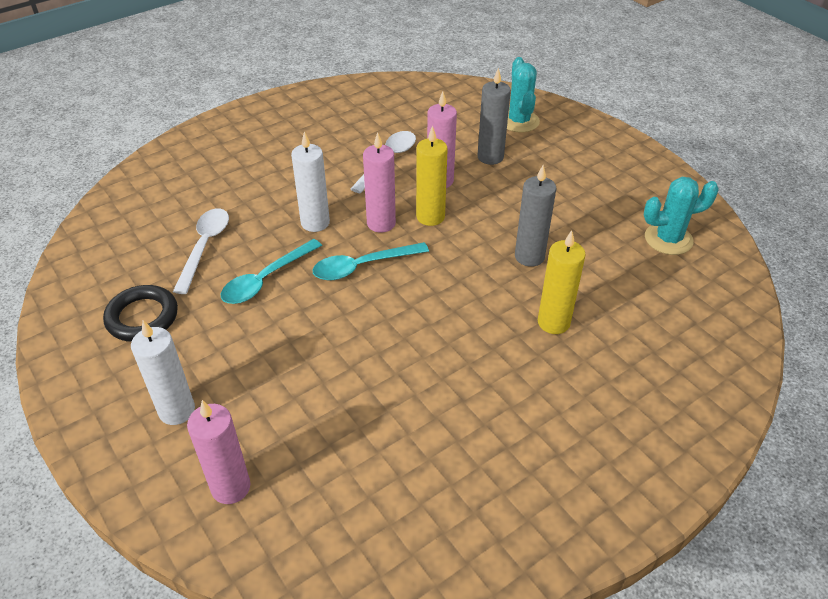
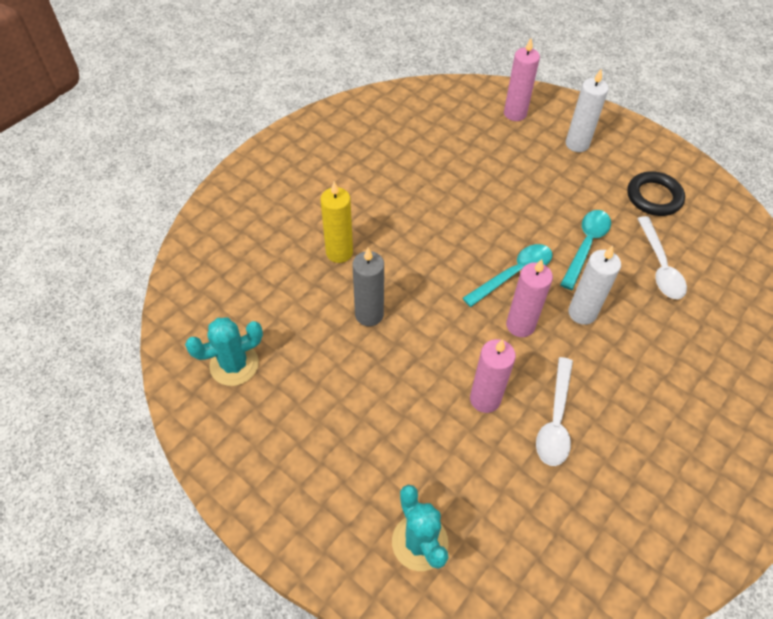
camera: 165 degrees right, 10 degrees up
(430, 217) = (476, 344): yellow candle -> none
(490, 157) = (440, 454): grey candle -> none

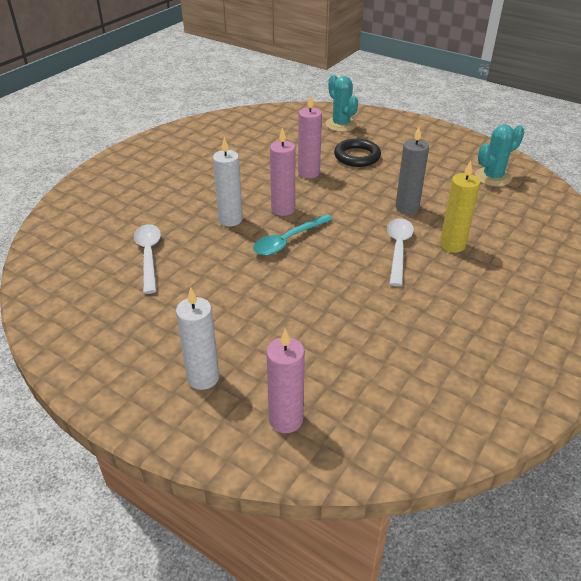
camera: 175 degrees right, 15 degrees down
(555, 420) = (260, 167): white spoon -> white spoon (398, 249)
(586, 246) = (216, 267): turquoise spoon -> none
(654, 197) = (127, 318): black ring -> black ring (357, 156)

